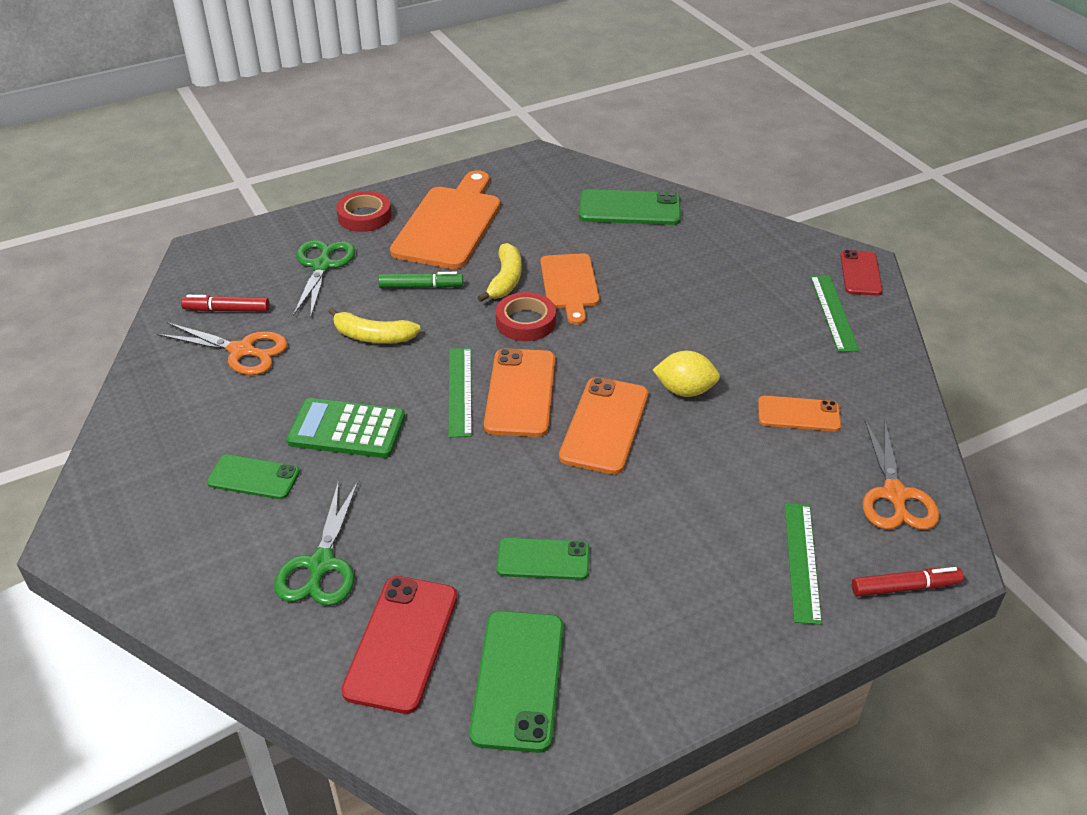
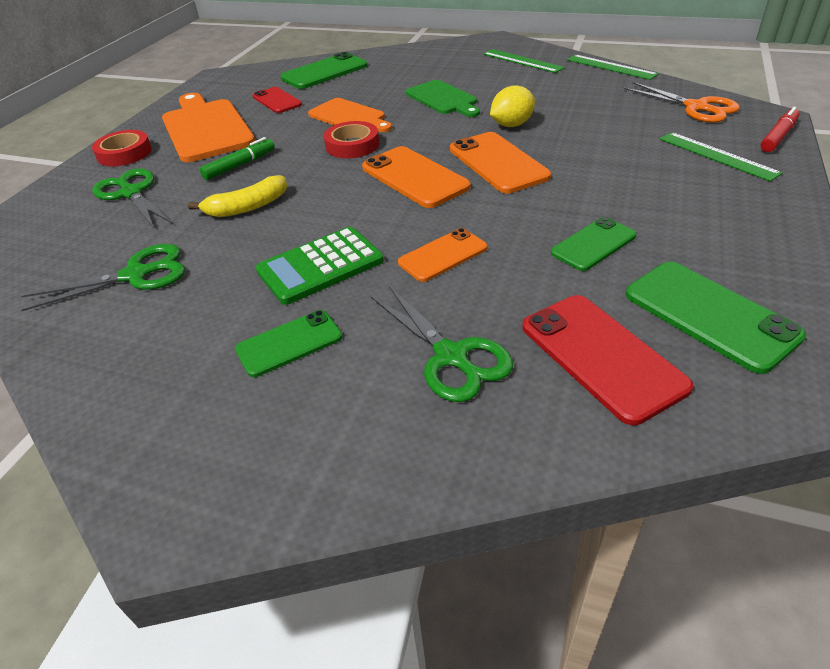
camera: 40 degrees left, 0 degrees up
(227, 310) = (76, 259): red marker -> none
(242, 351) = (136, 275): orange scissors -> green scissors
(460, 391) = (370, 199): green ruler -> green ruler (610, 67)
(505, 280) = (300, 134): yellow banana -> none
(677, 316) = (443, 99): none -> green cutting board
(798, 414) = (588, 103): orange phone -> orange phone (443, 255)
(860, 273) = (505, 43): red phone -> red phone (277, 100)

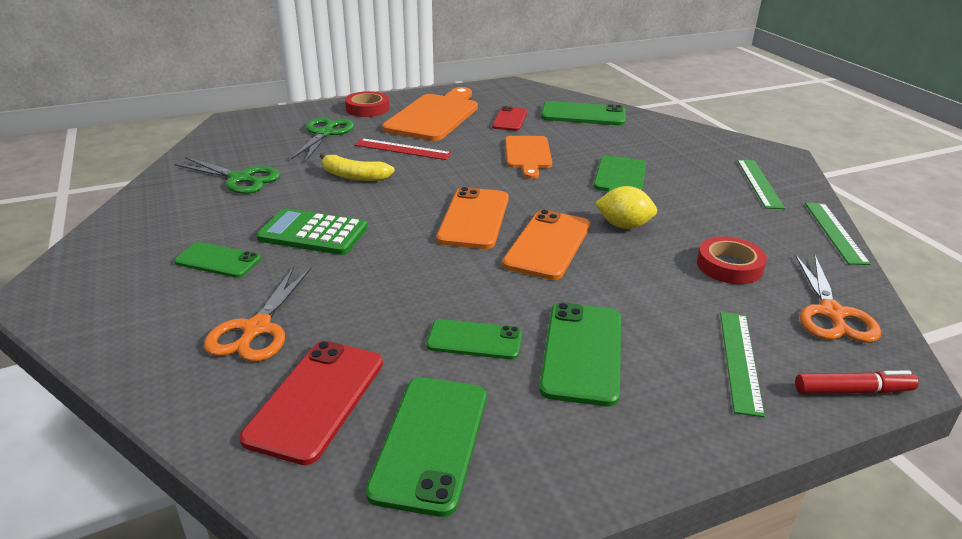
camera: 45 degrees right, 10 degrees down
(240, 165) = (402, 149): green marker -> red ruler
(352, 145) = (486, 174): red tape -> red tape (729, 266)
(443, 255) = (378, 275): orange phone -> none
(451, 356) = (256, 329): green scissors -> orange scissors
(655, 206) = (582, 353): none -> green phone

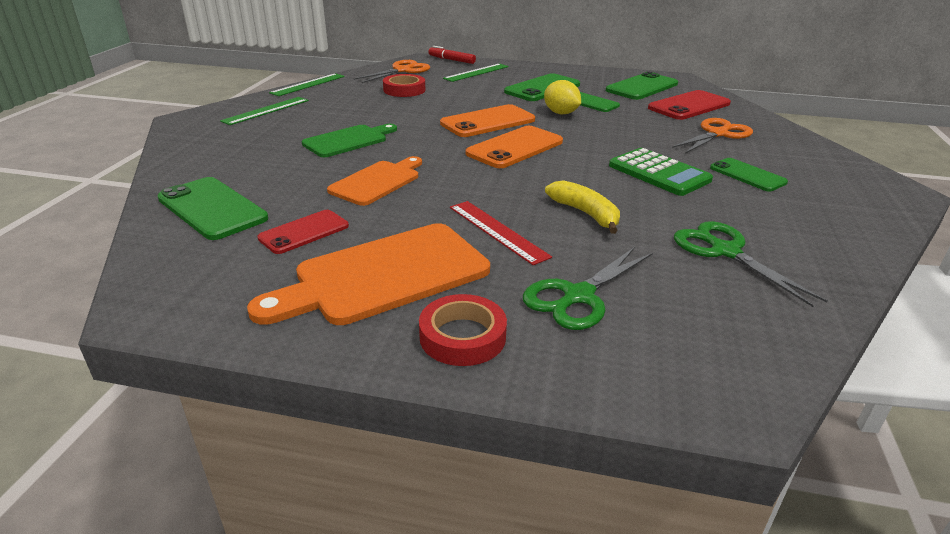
camera: 145 degrees left, 0 degrees up
(624, 226) = (418, 117): yellow lemon -> yellow lemon (561, 113)

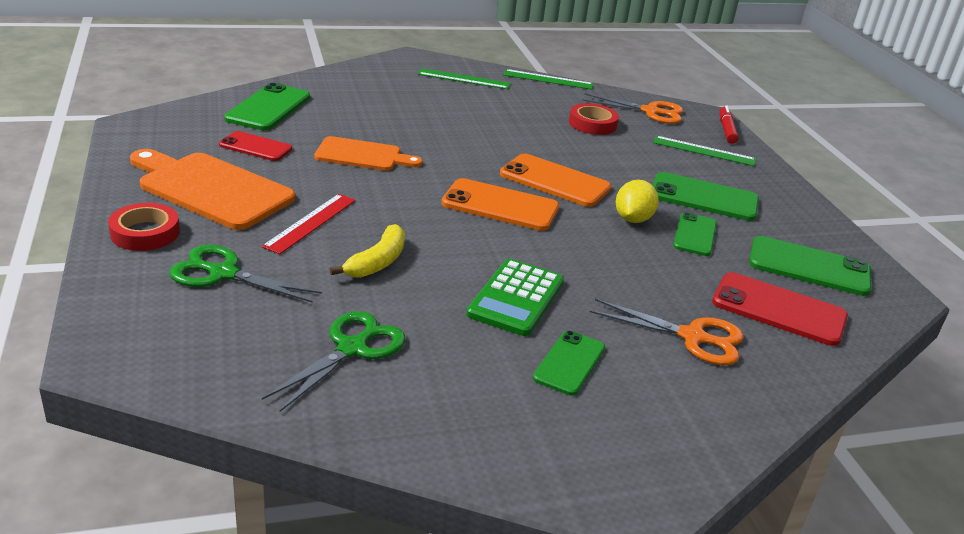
camera: 60 degrees right, 0 degrees up
(348, 140) = (435, 126): green cutting board -> none

